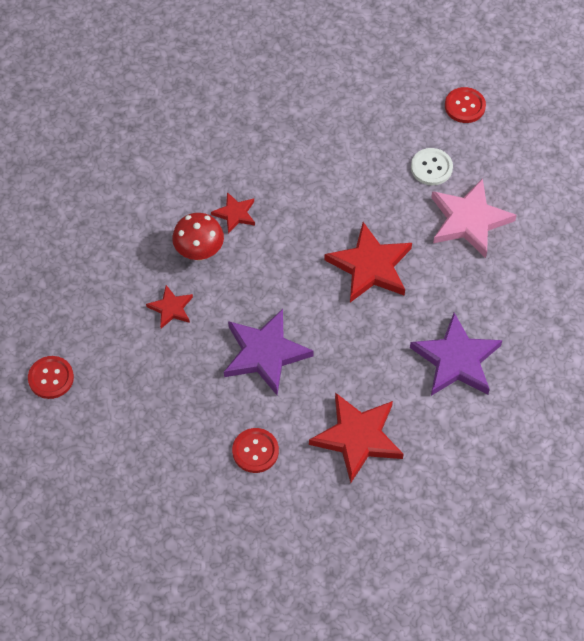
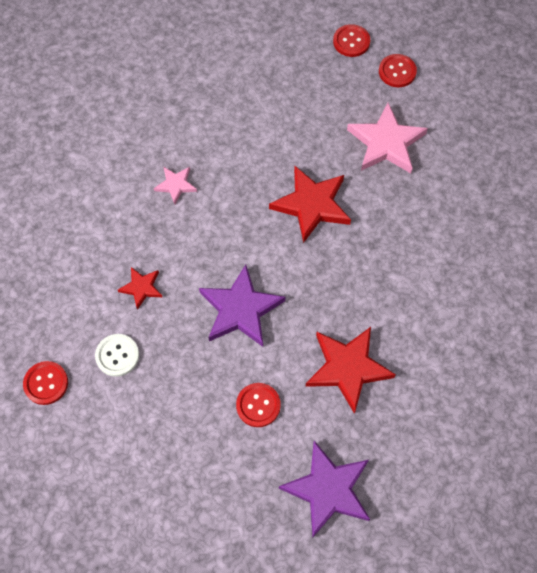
camera: 15 degrees left, 5 degrees up
(199, 251) = (153, 228): red mushroom -> none
(235, 214) = (176, 185): red star -> pink star
(431, 168) = (339, 103): white button -> white button (117, 355)
(456, 360) = (413, 273): purple star -> purple star (328, 490)
(504, 149) = (397, 71): none -> red button

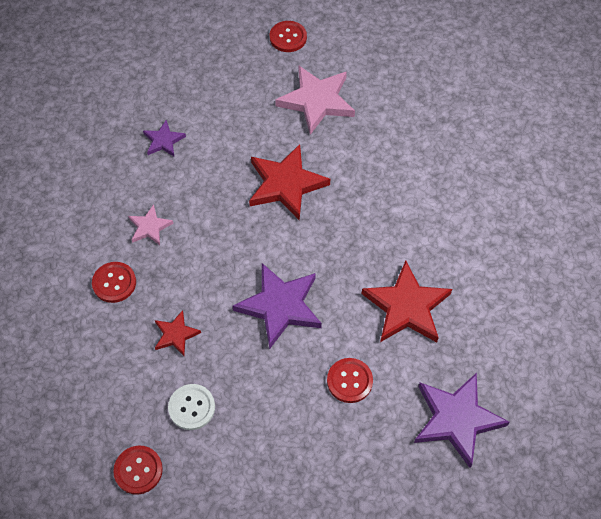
camera: 30 degrees left, 5 degrees down
(232, 115) = (163, 141): none -> purple star
(351, 42) = (231, 30): red button -> red button (114, 283)

